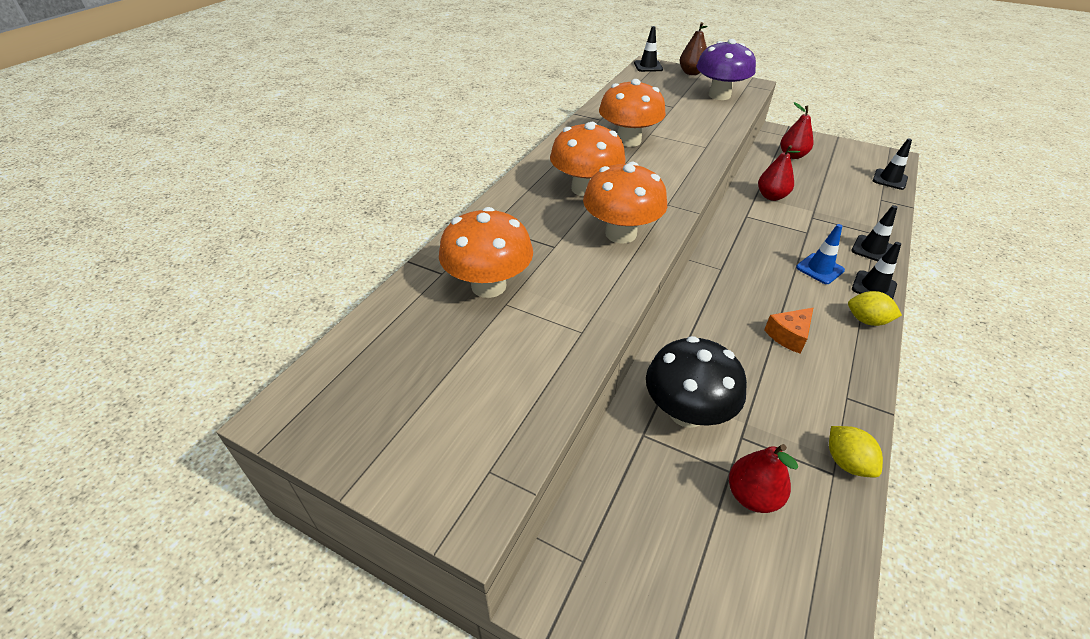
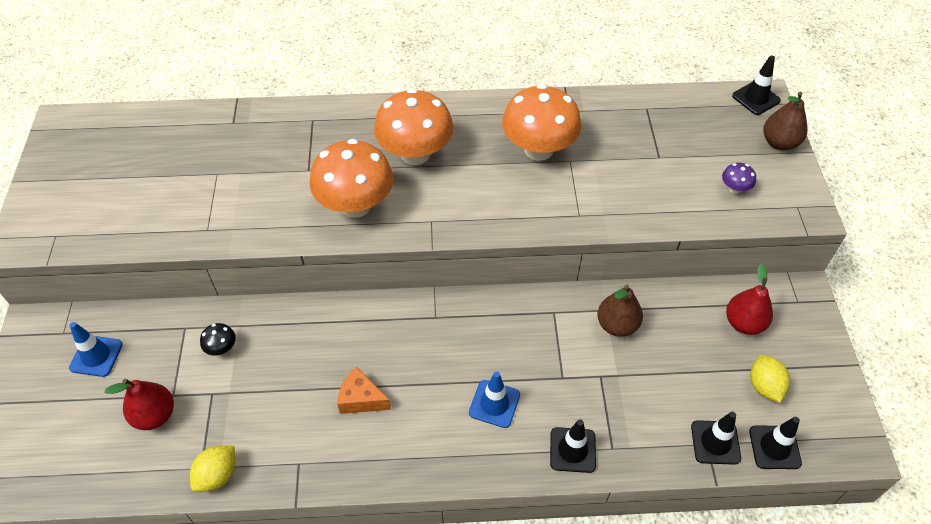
camera: 60 degrees right, 10 degrees up
(488, 286) = (232, 155): orange mushroom -> none
(640, 532) = (96, 356): none -> blue traffic cone
(686, 412) = (221, 348): black mushroom -> black mushroom, size x0.41
(719, 95) = (734, 188): purple mushroom -> purple mushroom, size x0.41
(771, 196) = (617, 325): red pear -> brown pear
(867, 320) = (426, 463): yellow lemon -> yellow lemon (764, 386)
(874, 287) = (493, 462): black traffic cone -> black traffic cone (715, 442)

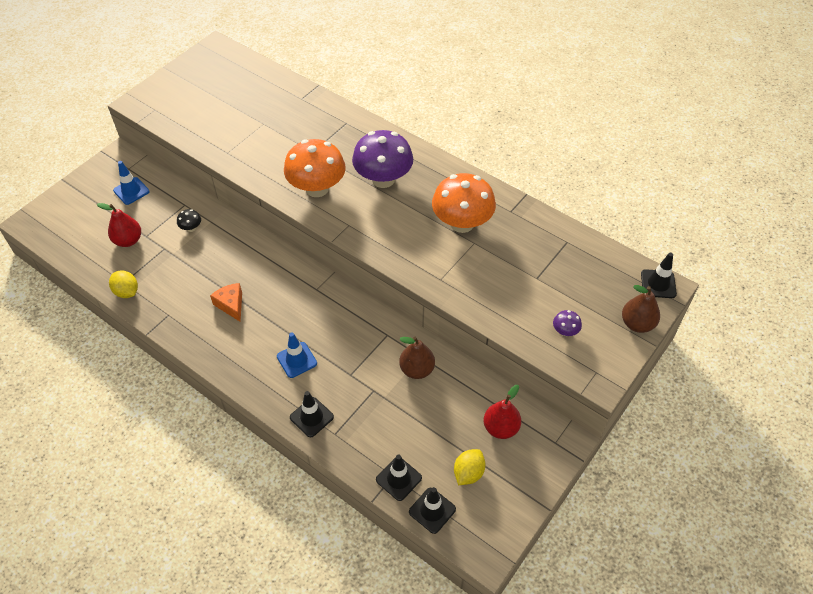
camera: 40 degrees right, 0 degrees up
(217, 475) = (127, 292): yellow lemon -> yellow lemon turned 60 degrees clockwise
(415, 153) = (383, 179): orange mushroom -> purple mushroom

